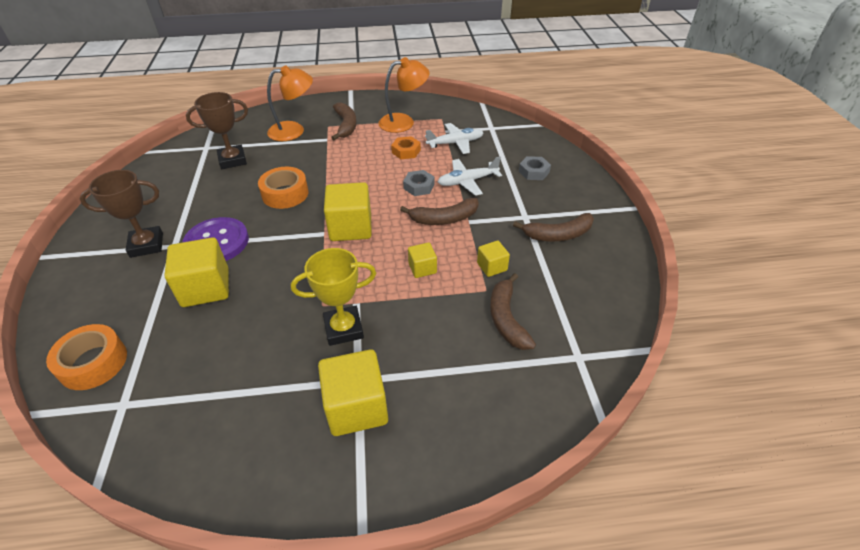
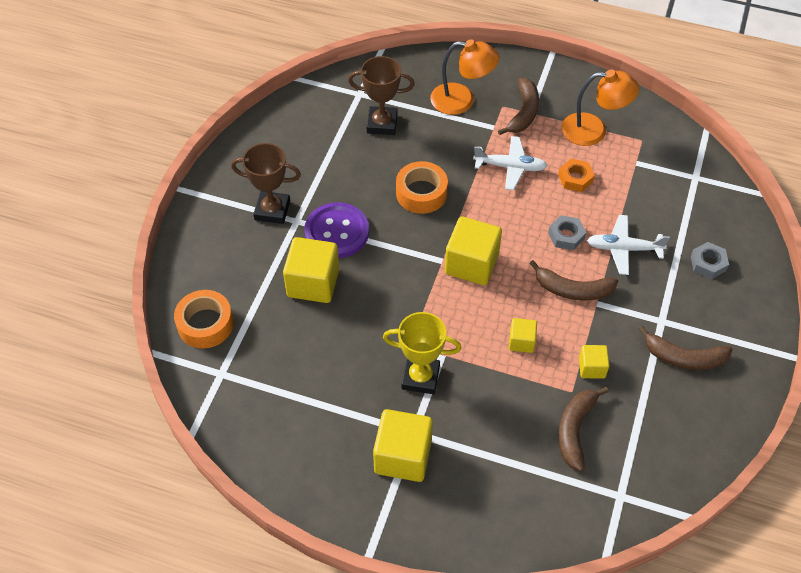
camera: 25 degrees right, 10 degrees up
(455, 143) = (639, 186): white plane -> white plane (510, 167)

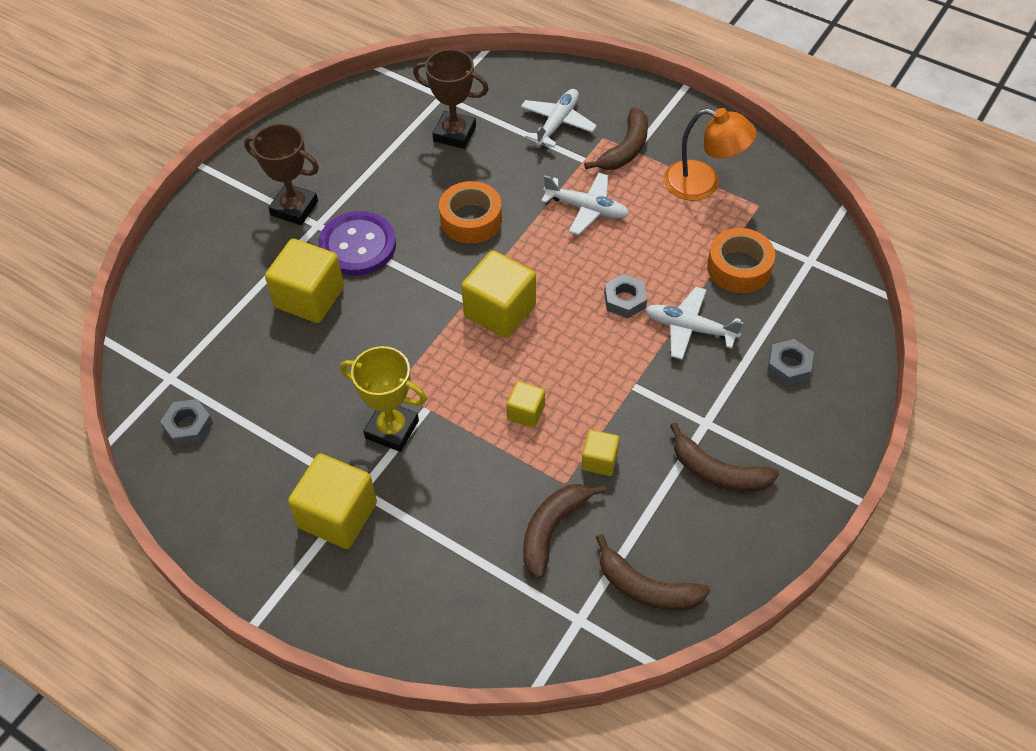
camera: 15 degrees right, 0 degrees up
(205, 324) = (173, 320): orange tape -> orange tape (739, 267)
(252, 410) = (188, 426): none -> grey nut
(462, 100) = (557, 123): orange lamp -> white plane
(573, 290) = (610, 364): brown banana -> brown banana (646, 587)
(575, 178) = (660, 235): orange nut -> none

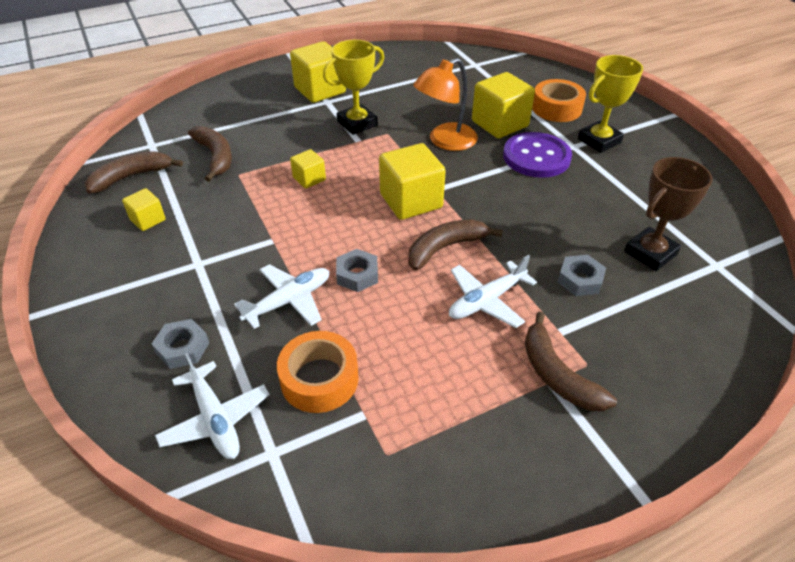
camera: 120 degrees right, 10 degrees down
(188, 426) = (433, 63): grey nut -> grey nut (580, 280)
(294, 208) = (599, 141): brown trophy -> yellow trophy
(471, 219) = (524, 222): orange tape -> orange tape (556, 108)
(557, 123) = (632, 336): white plane -> white plane (215, 419)
(599, 460) = (235, 195): yellow cube -> yellow cube (148, 220)
(703, 184) = (457, 418): orange lamp -> orange lamp (445, 141)
(718, 472) = (155, 248): brown banana -> brown banana (445, 248)

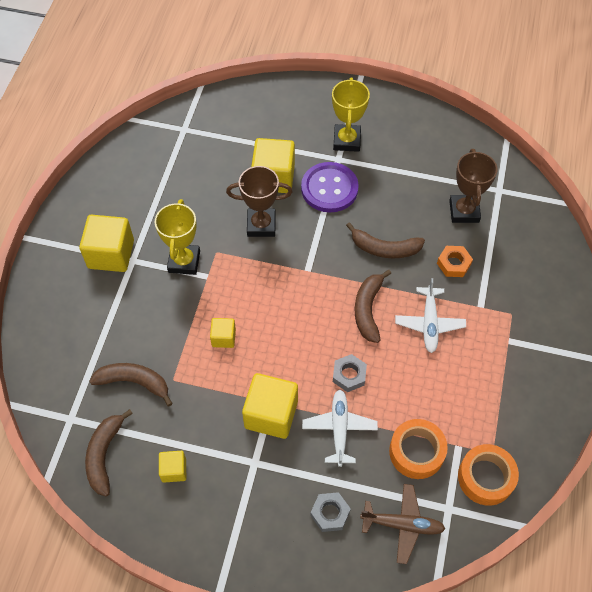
camera: 50 degrees left, 15 degrees up
(215, 419) = (403, 524): white plane -> brown plane
(411, 201) = (306, 294): yellow cube -> yellow cube (271, 414)
(445, 141) = (261, 225): orange lamp -> brown trophy
(556, 108) = (289, 130): orange tape -> orange tape (485, 477)
(557, 375) = (507, 333): brown banana -> brown banana (384, 248)
(580, 280) = (453, 264): grey nut -> orange nut

